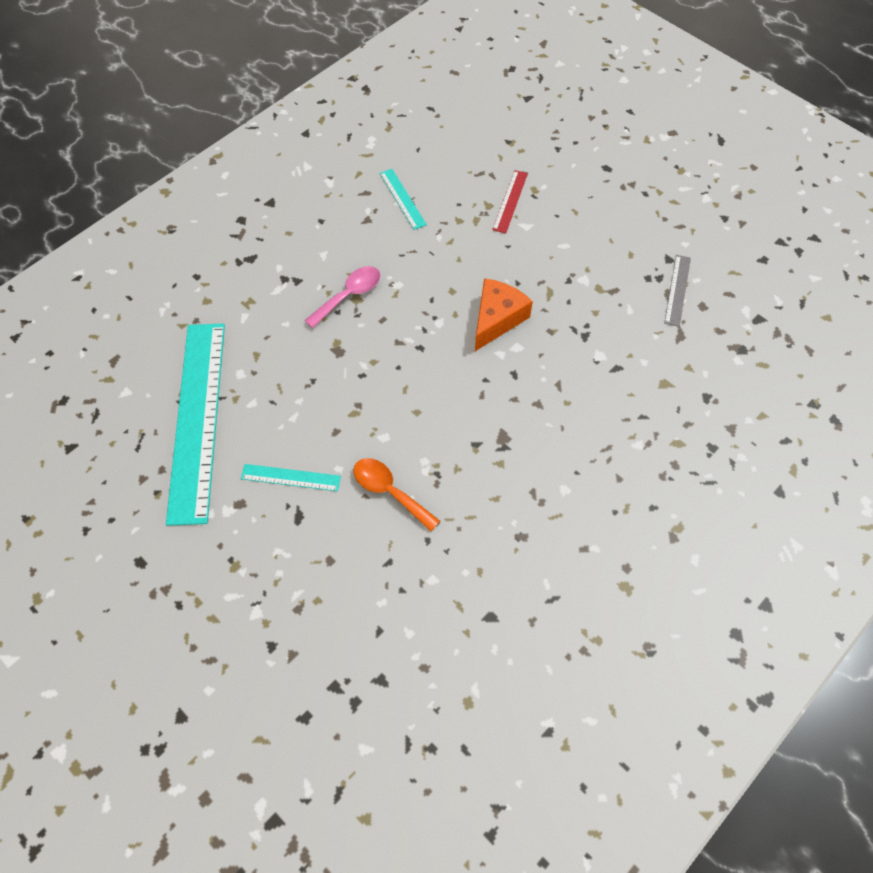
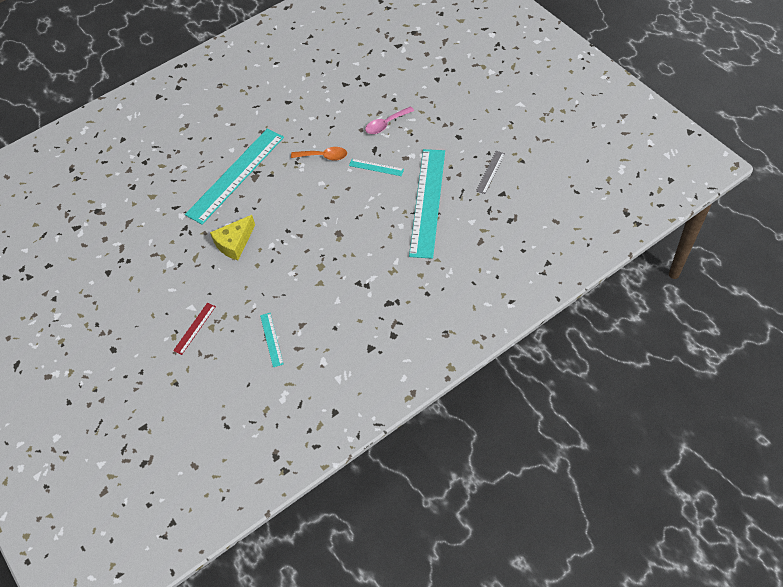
camera: 165 degrees left, 5 degrees down
(349, 295) = (325, 268): pink spoon -> pink spoon (386, 124)
(389, 491) = (324, 156): orange spoon -> orange spoon turned 45 degrees counterclockwise
(497, 319) = (234, 243): orange cheese -> yellow cheese
(537, 437) = (235, 175): none -> turquoise ruler
(677, 290) = (114, 250): grey ruler -> grey ruler (490, 172)

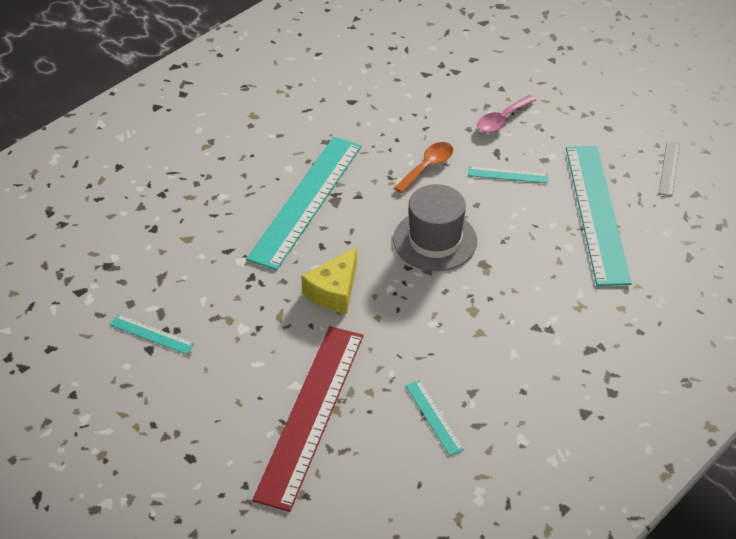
camera: 15 degrees left, 10 degrees down
(112, 262) = (151, 334): none -> turquoise ruler
(194, 328) = (310, 414): red ruler -> red ruler, size x2.38
(311, 212) = (435, 240): none -> grey hat
(324, 156) = (427, 166): orange spoon -> orange spoon turned 45 degrees counterclockwise

